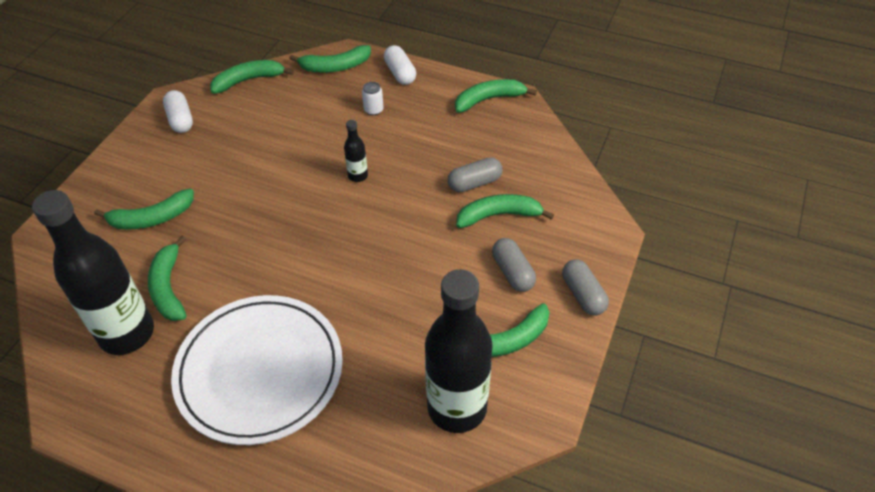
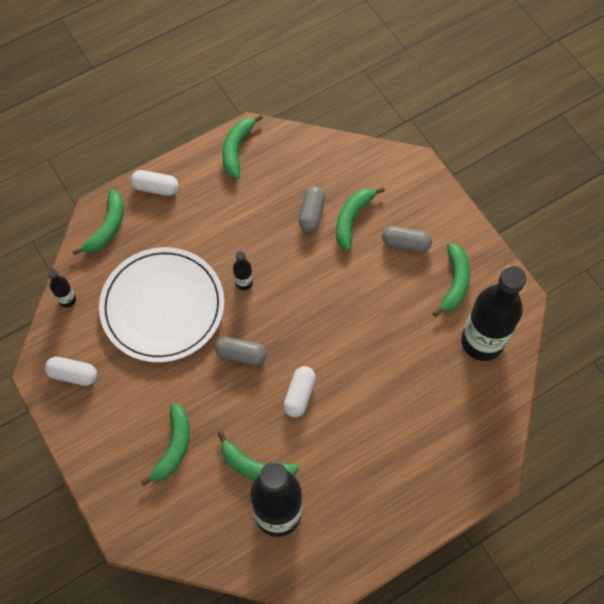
camera: 55 degrees left, 15 degrees up
(248, 80) = (67, 300): green banana -> black bottle
(259, 371) = (373, 441): white plate -> white plate (163, 306)
(270, 280) = (299, 395): none -> white capsule
(373, 110) = (182, 231): white can -> none
(583, 295) = (452, 217): grey capsule -> grey capsule (241, 354)

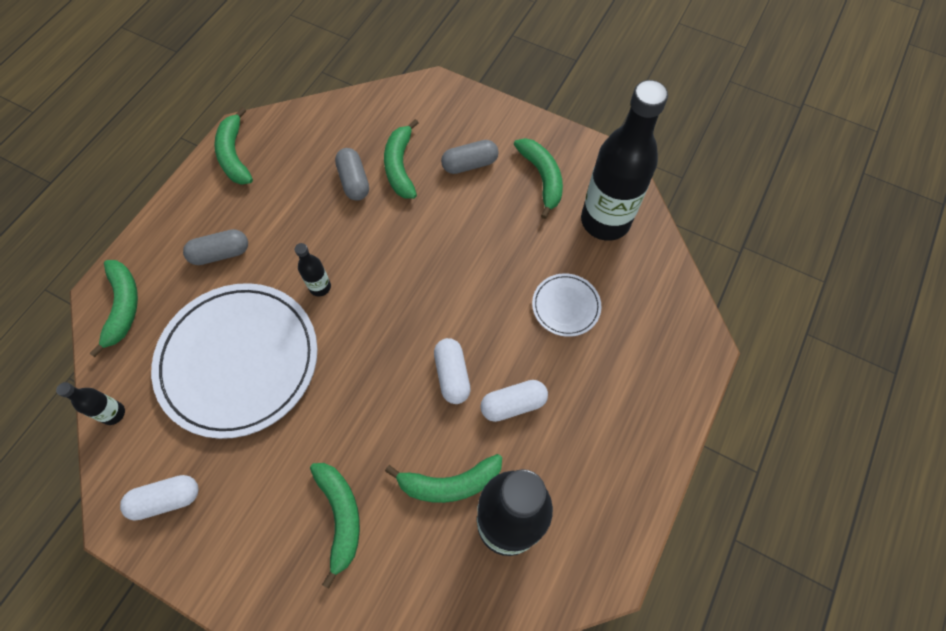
camera: 30 degrees left, 0 degrees up
(156, 188) = (161, 236): white capsule -> white capsule (513, 404)
(241, 354) = (361, 366): grey capsule -> grey capsule (220, 253)
(410, 390) = (566, 306): none -> white plate

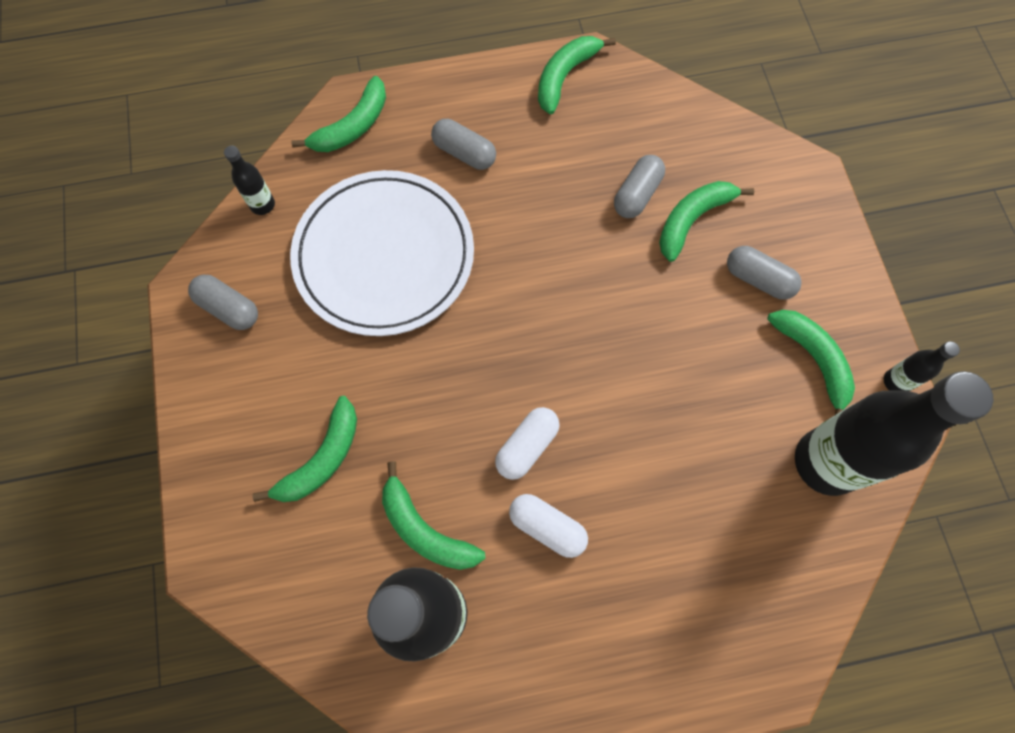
camera: 50 degrees right, 5 degrees up
(166, 499) = (229, 308): white capsule -> grey capsule
(320, 287) = (507, 259): black bottle -> black bottle (896, 382)
(542, 178) = (813, 360): green banana -> green banana turned 60 degrees counterclockwise
(566, 306) = (693, 497): white plate -> none

